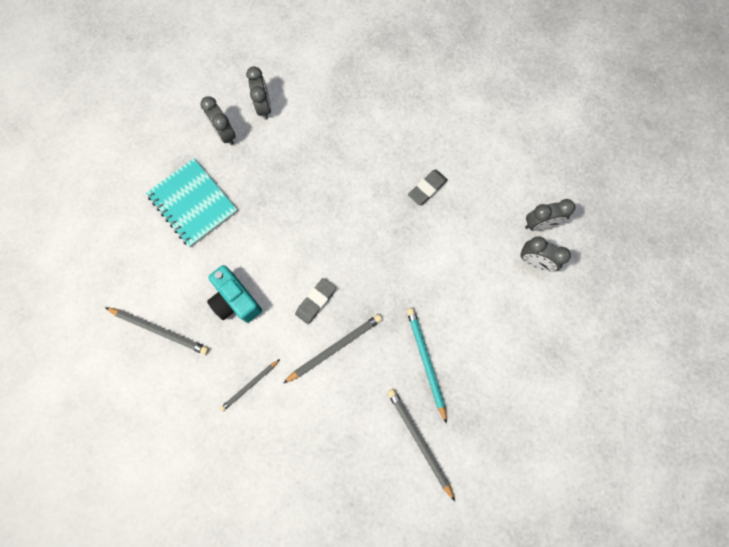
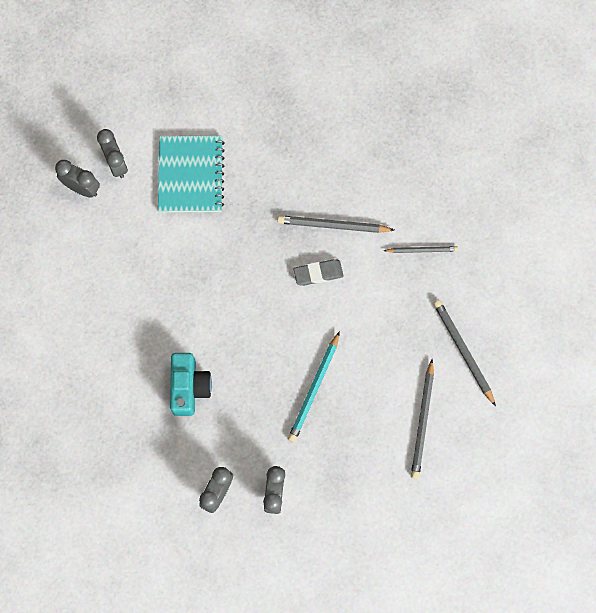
camera: 140 degrees left, 0 degrees up
(193, 204) = (355, 445): turquoise notebook -> turquoise notebook (191, 175)
(235, 300) = (382, 327): turquoise camera -> turquoise camera (189, 387)
(419, 441) = (326, 112): grey pencil -> grey pencil (423, 421)
(426, 362) = (272, 160): turquoise pencil -> turquoise pencil (314, 389)
(427, 189) = (143, 293): grey eraser -> none

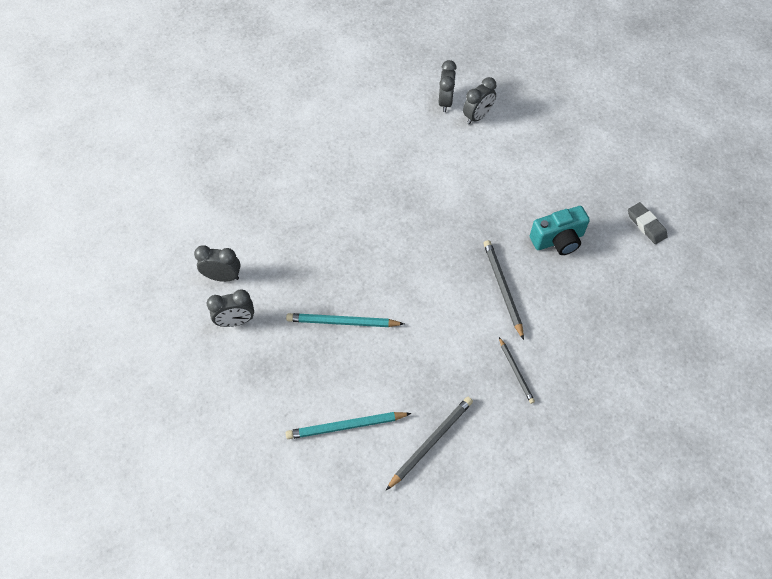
camera: 70 degrees right, 15 degrees down
(189, 387) = (308, 227): turquoise camera -> turquoise camera (558, 240)
(191, 175) = (494, 169): turquoise notebook -> none
(318, 273) = (452, 291): grey eraser -> grey eraser (646, 225)
(423, 421) = (346, 426): grey pencil -> turquoise pencil

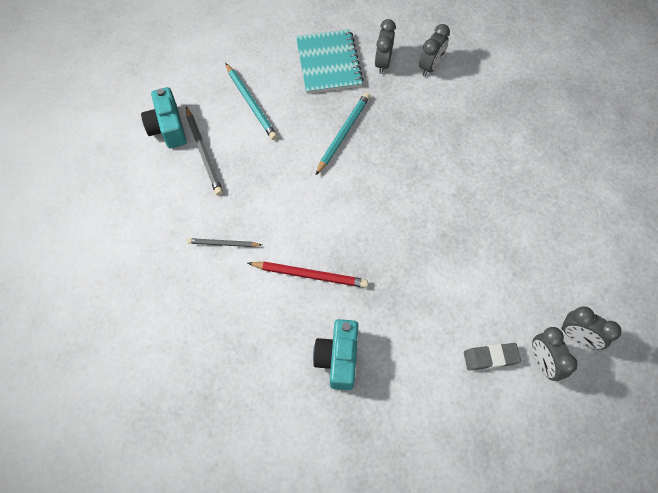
camera: 115 degrees right, 5 degrees up
(257, 373) = (329, 63): none -> turquoise notebook
(346, 426) = (251, 103): turquoise pencil -> turquoise pencil turned 135 degrees clockwise
(420, 497) = (168, 128): none -> turquoise camera
(502, 289) = (310, 275): grey pencil -> red pencil
(646, 225) = (311, 470): grey eraser -> grey eraser (490, 357)

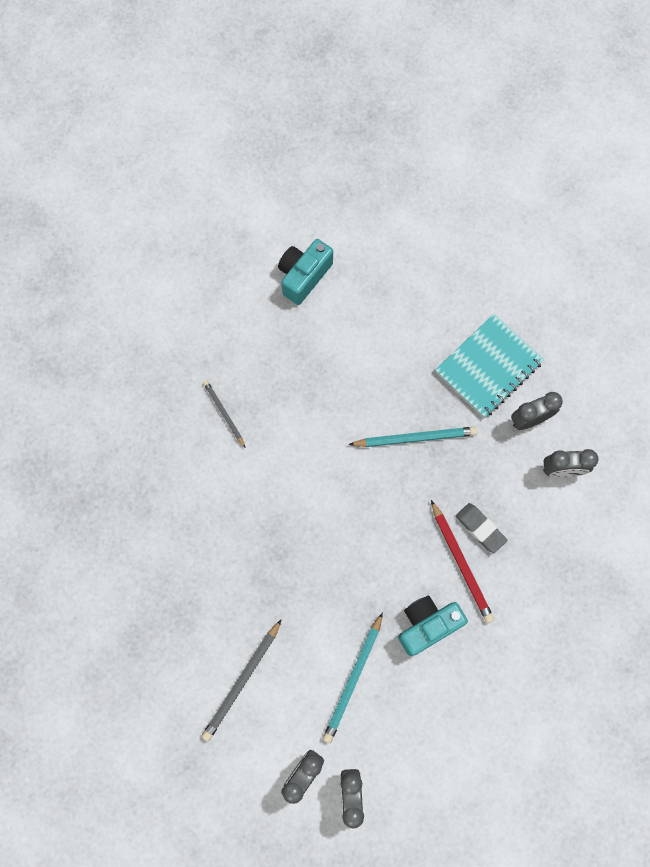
camera: 55 degrees right, 10 degrees up
(204, 152) = (301, 327): grey pencil -> grey pencil (242, 681)
(251, 103) = (386, 328): turquoise pencil -> turquoise pencil (353, 679)
(310, 275) = (246, 509): red pencil -> red pencil (461, 563)
(338, 358) = (185, 587): turquoise camera -> turquoise camera (427, 625)
(490, 357) = (275, 721): grey eraser -> grey eraser (480, 528)

